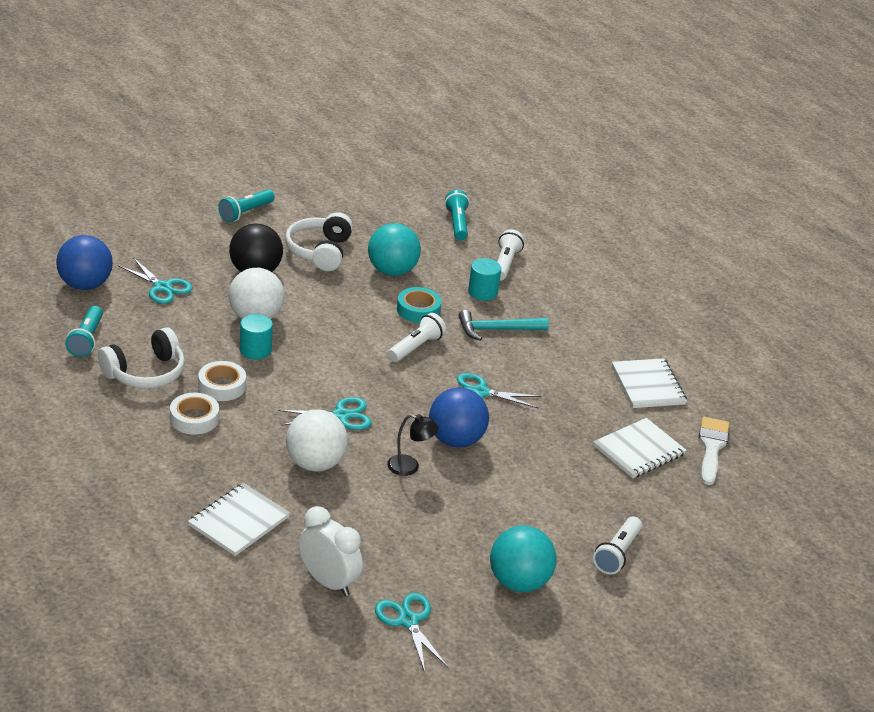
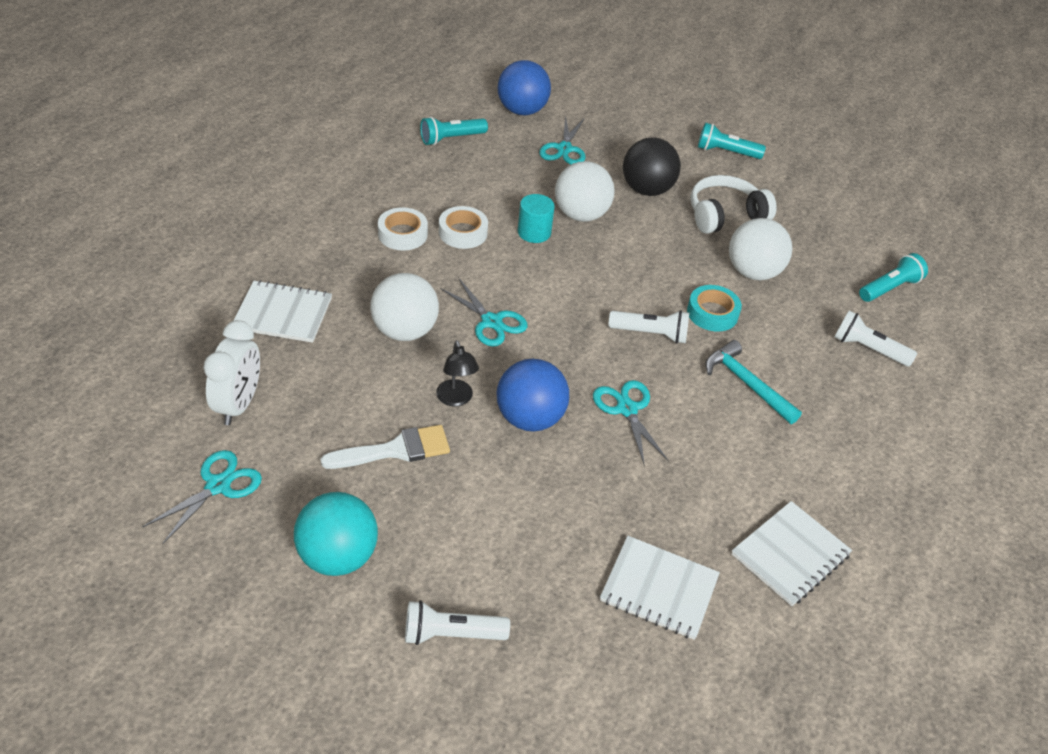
camera: 60 degrees right, 10 degrees up
(145, 373) = (438, 184): white headphones -> none
(392, 271) = (753, 272): turquoise ball -> white ball
(482, 292) = (797, 349): turquoise cylinder -> none
(505, 264) = (868, 349): white flashlight -> white flashlight turned 135 degrees counterclockwise
(711, 447) = (735, 666): white brush -> white brush (395, 450)

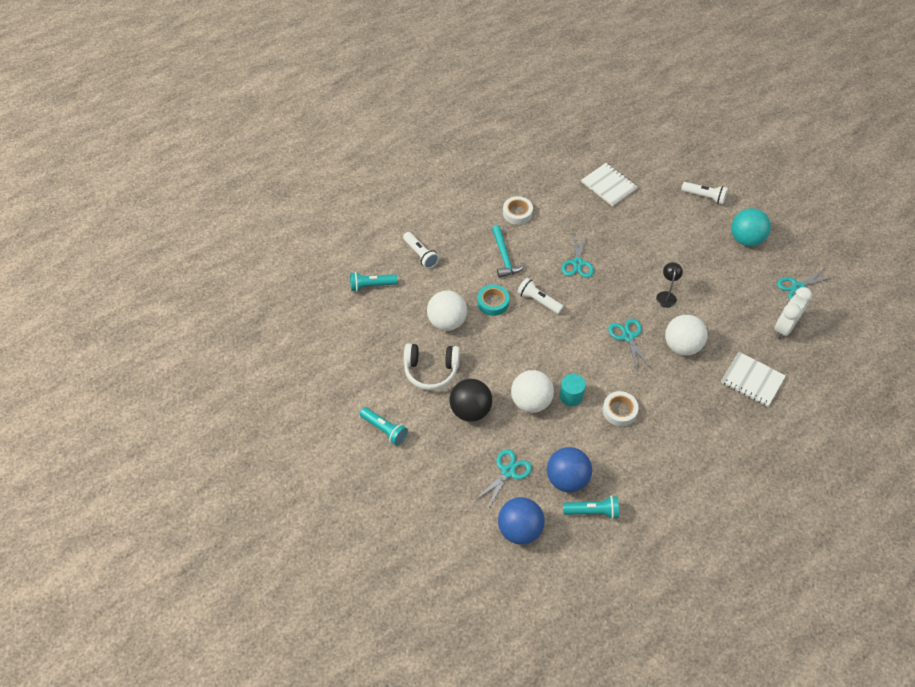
camera: 150 degrees left, 10 degrees up
(395, 450) = (706, 278): white brush -> none
(402, 234) = (661, 422): white tape -> white tape (517, 213)
(529, 418) = (631, 274): blue ball -> blue ball (567, 479)
(790, 555) = (542, 180): white notebook -> none

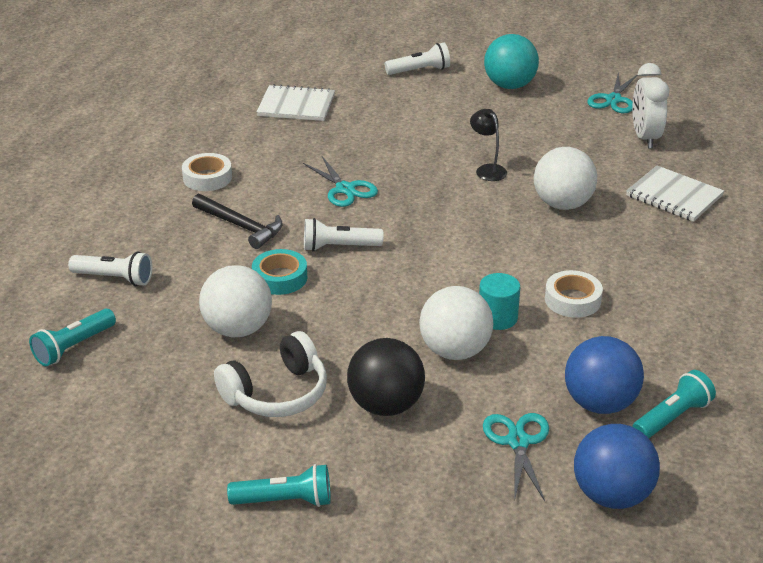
camera: 40 degrees left, 20 degrees down
(504, 257) = (241, 226): turquoise hammer -> black hammer
(628, 336) = (492, 226): turquoise scissors -> none
(752, 380) = (674, 196): white notebook -> white notebook turned 45 degrees clockwise

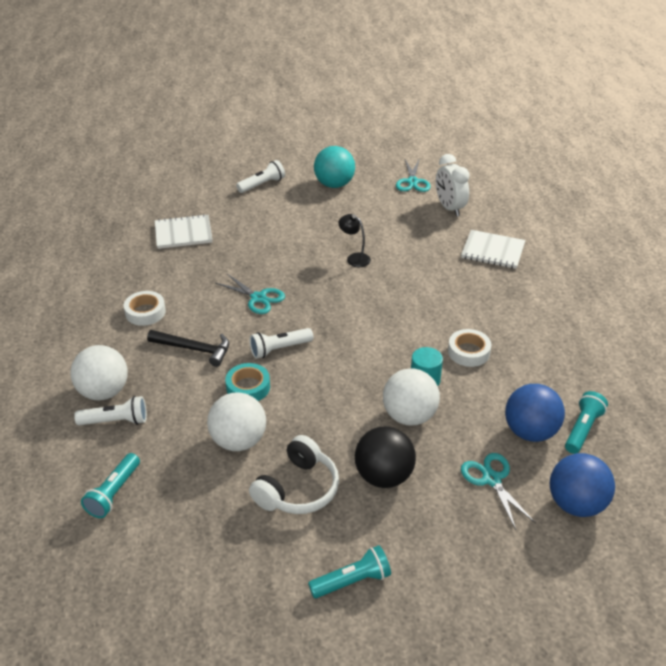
camera: 20 degrees left, 5 degrees up
(562, 204) = (421, 275): white ball -> white ball (104, 392)

